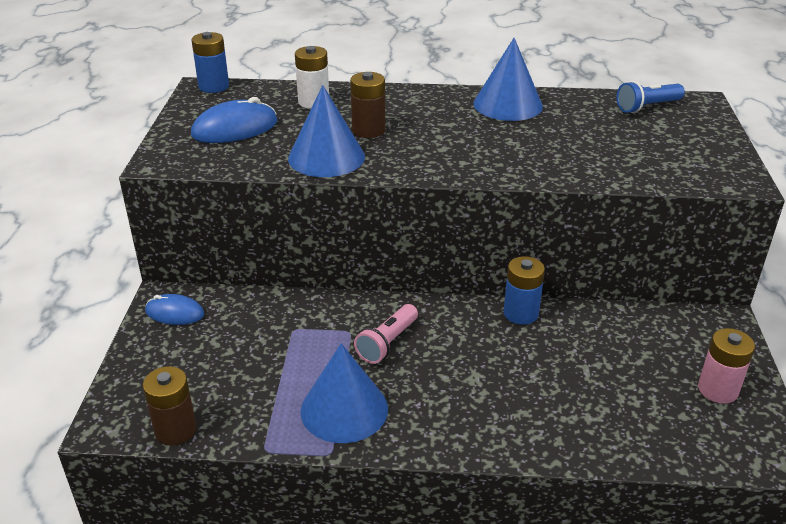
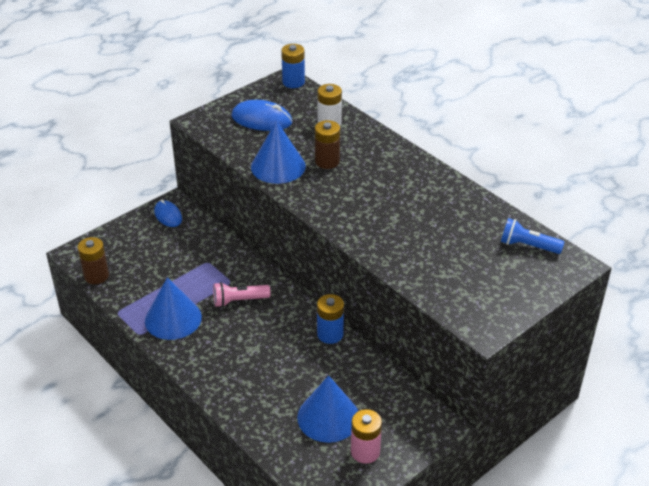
camera: 45 degrees right, 5 degrees up
(508, 104) = (438, 190): blue cone -> blue cone (328, 417)

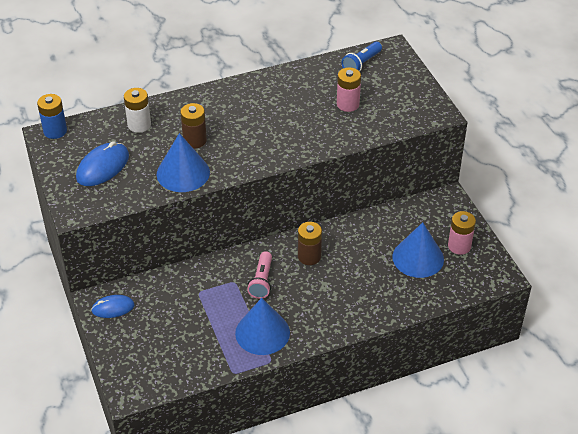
camera: 70 degrees left, 5 degrees up
(96, 276) = (173, 381): brown battery -> brown battery (309, 256)
(330, 334) = (330, 233): blue battery -> none
(449, 251) = (348, 104): none -> pink battery

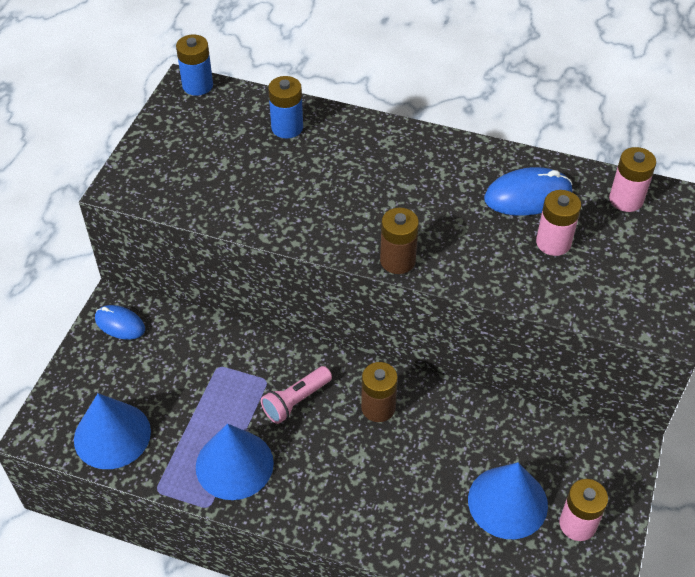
camera: 40 degrees right, 5 degrees up
(103, 167) = (199, 154): blue mouse -> blue mouse (528, 195)
(139, 125) = (287, 127): white battery -> blue battery
(183, 173) = (272, 212): blue cone -> blue cone (112, 435)
(195, 140) = (325, 181): brown battery -> brown battery (397, 261)
(361, 64) = (626, 200): blue flashlight -> pink battery

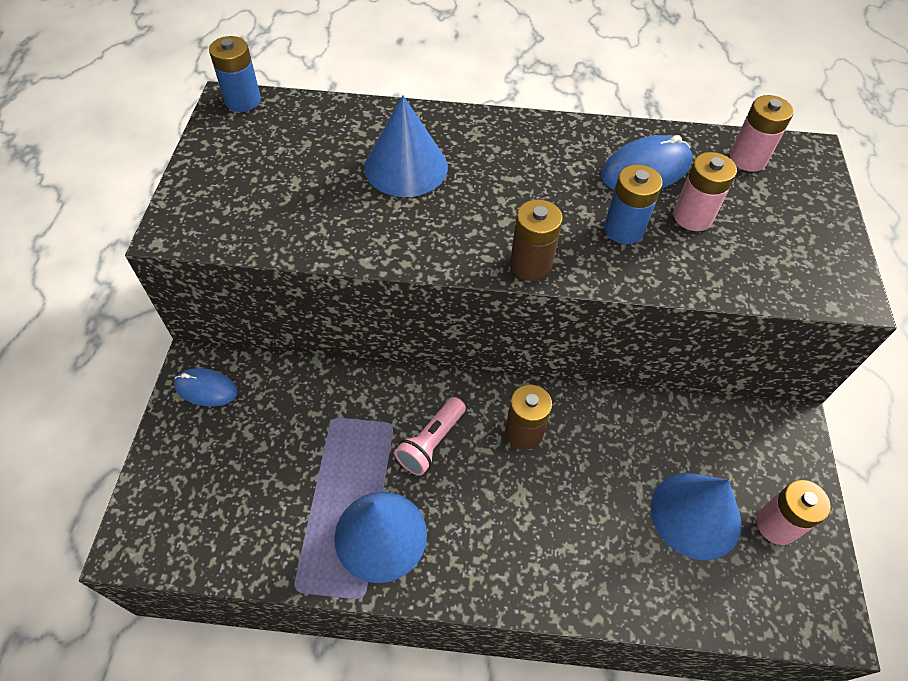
camera: 15 degrees left, 5 degrees up
(112, 435) = (225, 529): blue cone -> blue cone (406, 167)
(287, 127) = (358, 133): blue battery -> blue battery (623, 229)

